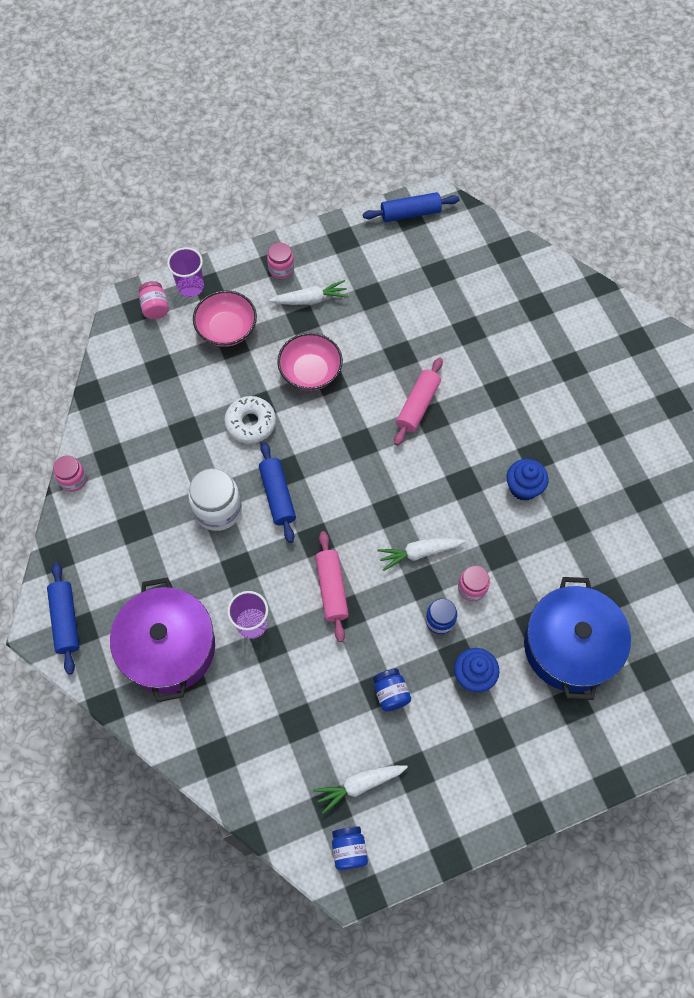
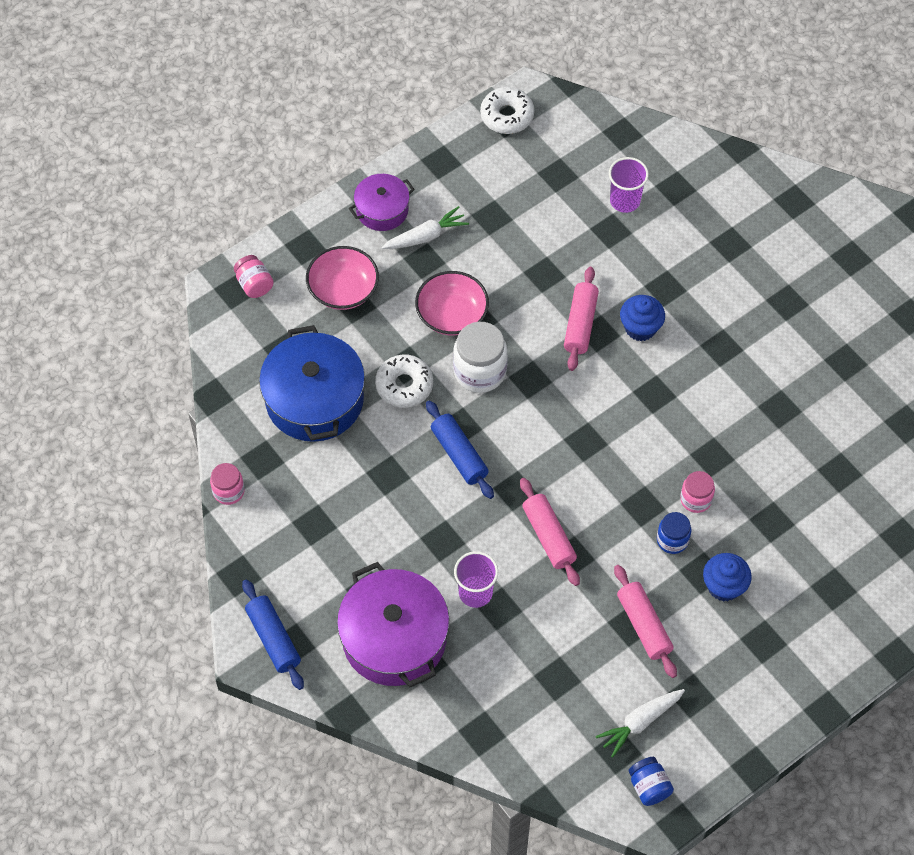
camera: 15 degrees left, 5 degrees down
(190, 287) = (286, 252): purple cup -> purple cup (625, 201)
(218, 509) = (399, 485): white jar -> white jar (479, 371)
(281, 269) = (382, 210): pink jar -> purple pot
(391, 693) = (644, 625): blue jar -> pink rolling pin
(410, 213) = (507, 116): blue rolling pin -> white donut
(419, 553) = (630, 477): white carrot -> none
(523, 487) = (719, 383): blue cupcake -> blue cupcake (640, 328)
(570, 646) = (814, 532): blue pot -> blue pot (314, 399)

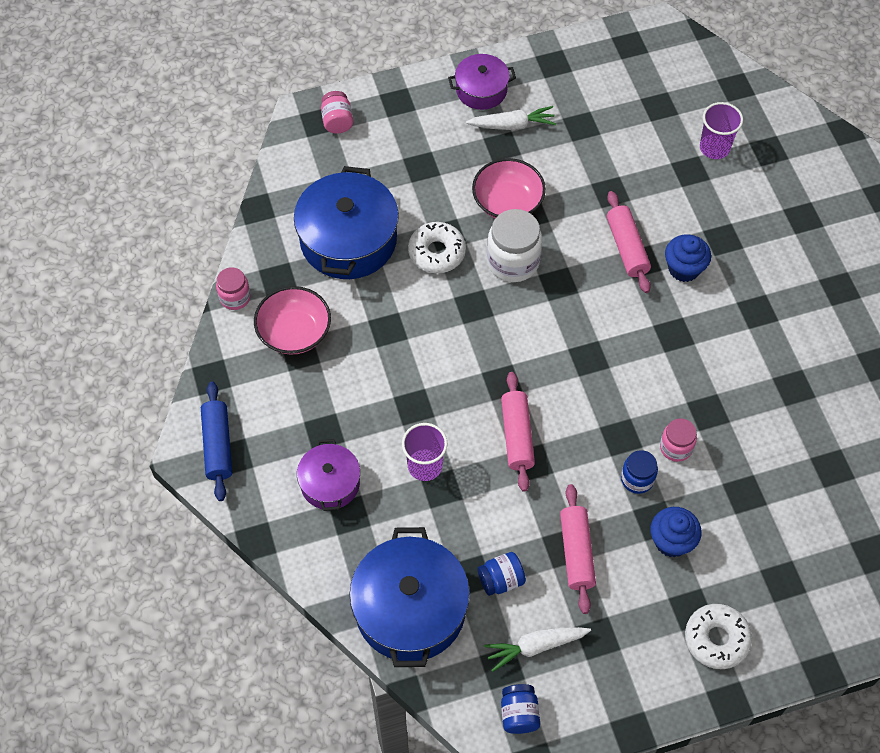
camera: 20 degrees right, 0 degrees up
(343, 289) = (416, 150): pink bowl -> pink bowl (294, 332)
(394, 638) = (330, 483): purple pot -> purple pot, size x0.56
(459, 454) = (462, 332): blue rolling pin -> none
(507, 116) = (632, 40): white donut -> white donut (716, 639)
(515, 728) = (410, 609): none -> blue pot
(580, 324) = (627, 247): pink rolling pin -> pink rolling pin turned 45 degrees counterclockwise
(586, 673) = (501, 580): none -> blue jar

